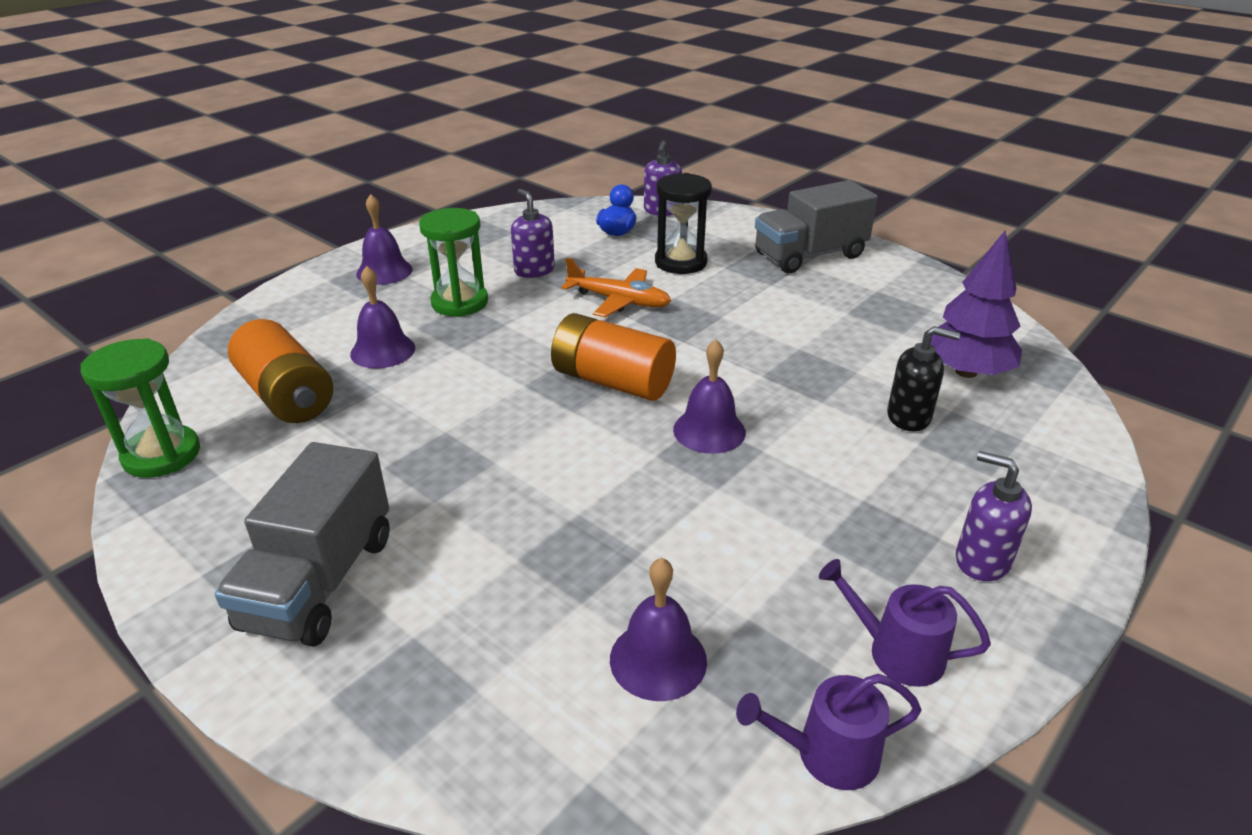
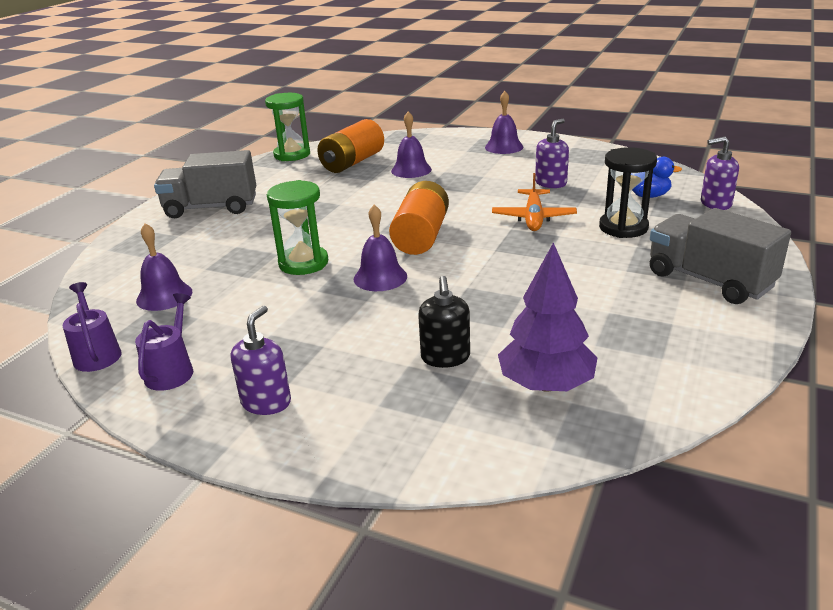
camera: 75 degrees right, 5 degrees down
(459, 303) = (483, 174): green hourglass -> green hourglass (303, 263)

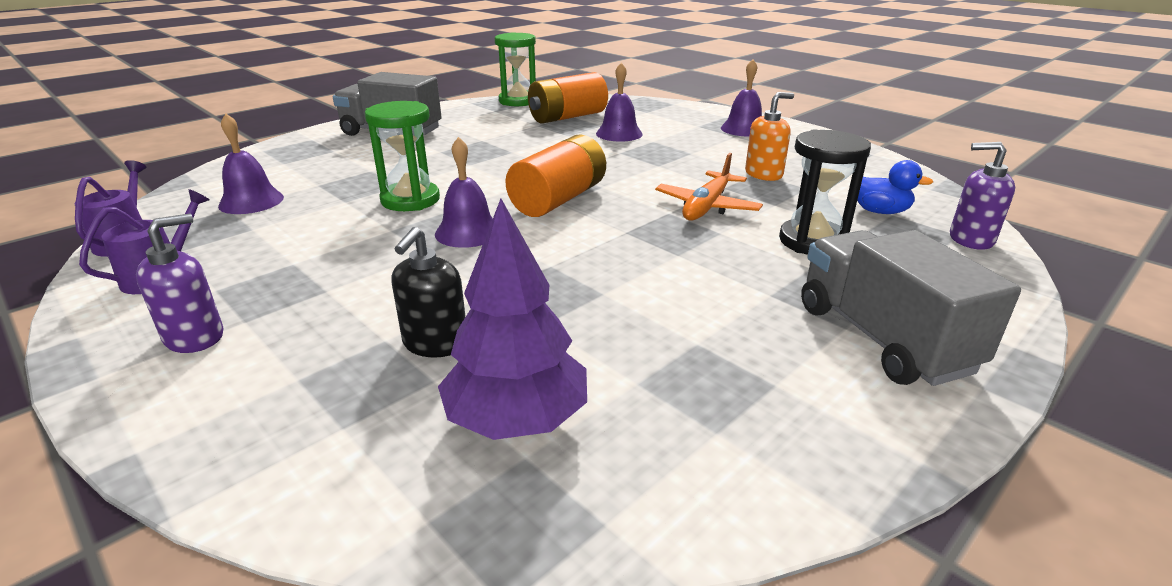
camera: 20 degrees right, 0 degrees up
(551, 183) = (764, 174): purple soap dispenser -> orange soap dispenser

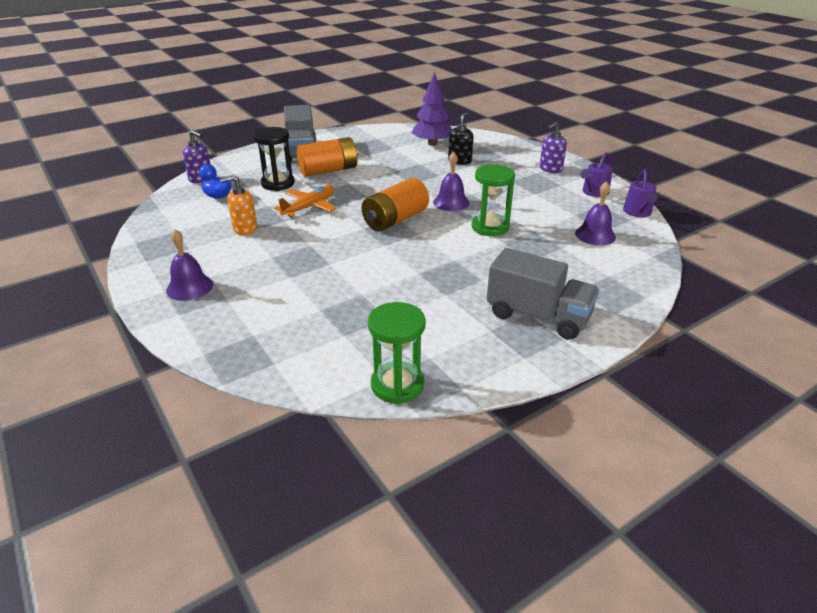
camera: 170 degrees left, 5 degrees up
(567, 117) = (349, 331): orange battery -> orange battery (328, 170)
(619, 134) = (313, 291): purple bell -> none

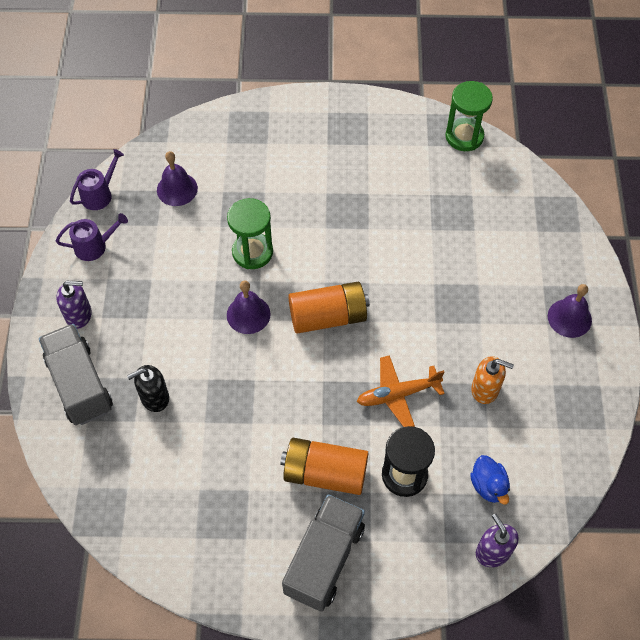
camera: 145 degrees left, 25 degrees up
(432, 144) = (141, 468): purple tree -> none
(538, 316) = (323, 137): grey truck -> grey truck (79, 384)

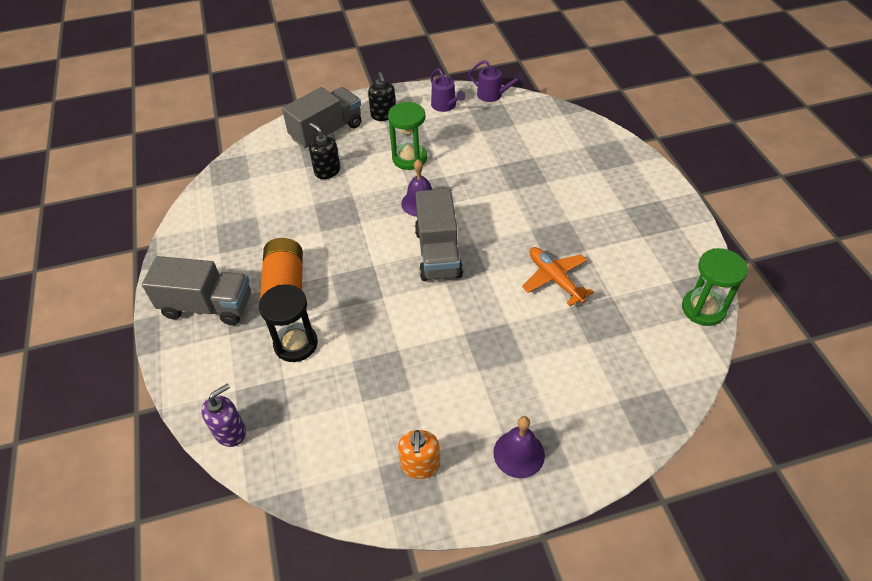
camera: 75 degrees right, 10 degrees down
(79, 315) = (383, 115): purple soap dispenser -> black soap dispenser
(177, 189) = (520, 132): purple bell -> none
(252, 252) = (482, 190): green hourglass -> green hourglass (409, 158)
(328, 317) = (438, 253): orange battery -> grey truck
(398, 394) = (376, 321): orange plane -> orange plane (555, 279)
(485, 389) = (403, 390): orange soap dispenser -> orange soap dispenser (420, 465)
(488, 486) = (298, 414): blue duck -> none

